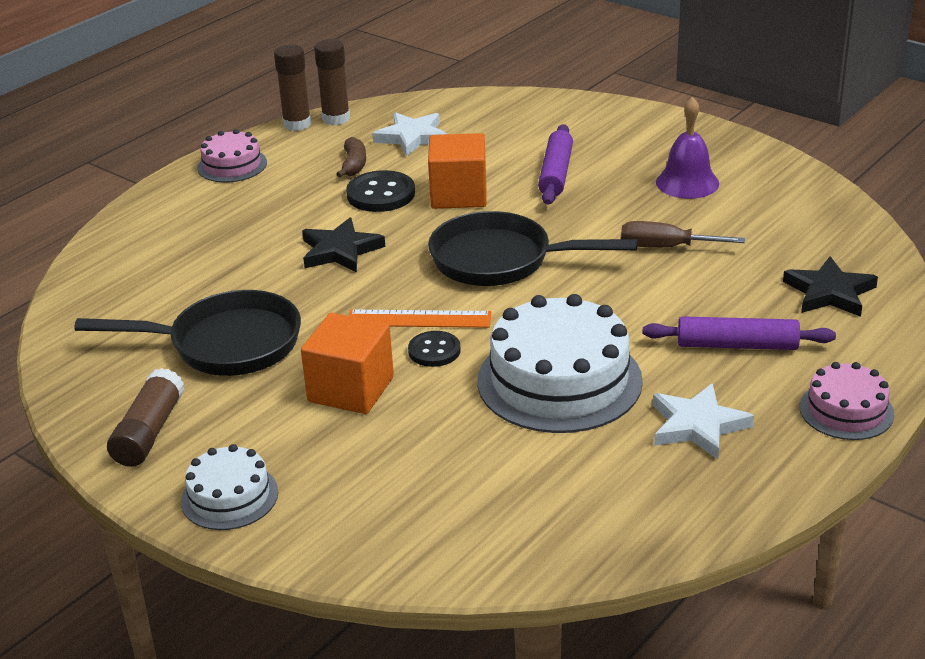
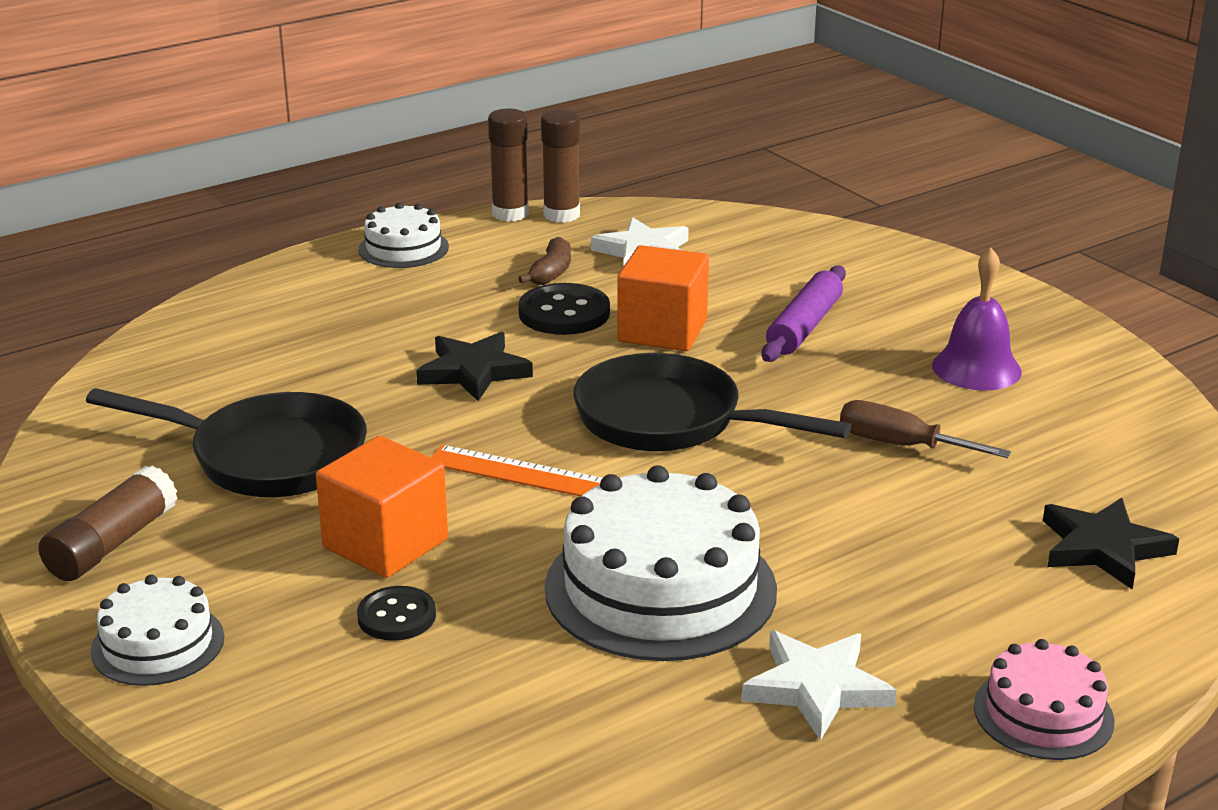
camera: 15 degrees right, 5 degrees down
(232, 165) = (403, 248): pink cake -> white cake
(434, 351) = (519, 517): black button -> black button (396, 616)
(737, 345) = (931, 592): purple rolling pin -> none

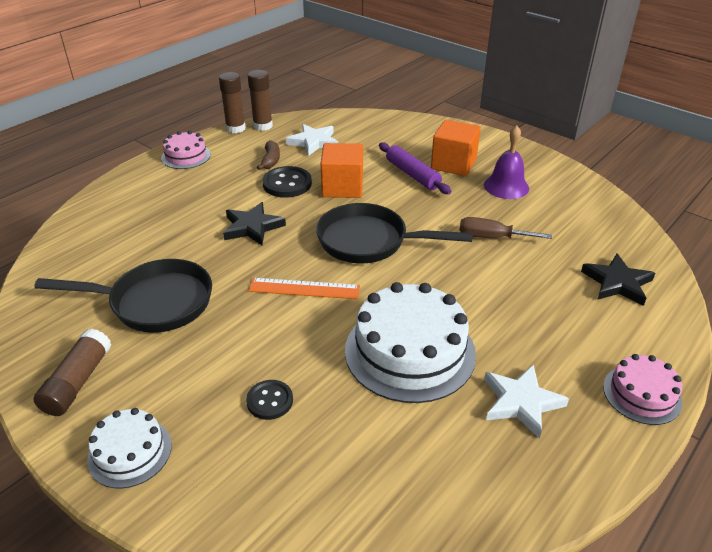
camera: 15 degrees left, 10 degrees up
(385, 543) = (244, 350): orange cube -> orange cube (453, 164)
(403, 248) = (186, 156): white cake -> pink cake
(804, 327) = (412, 174): purple rolling pin -> purple rolling pin turned 45 degrees counterclockwise

